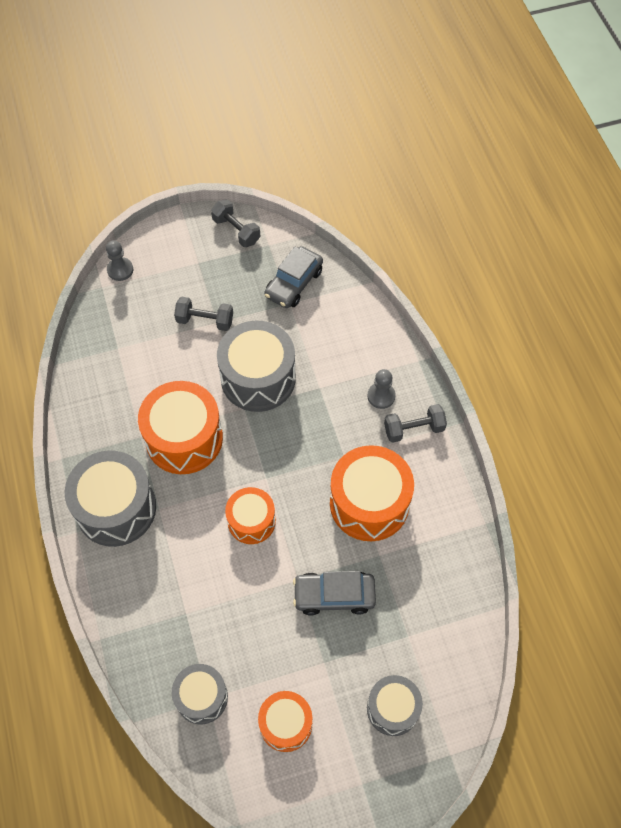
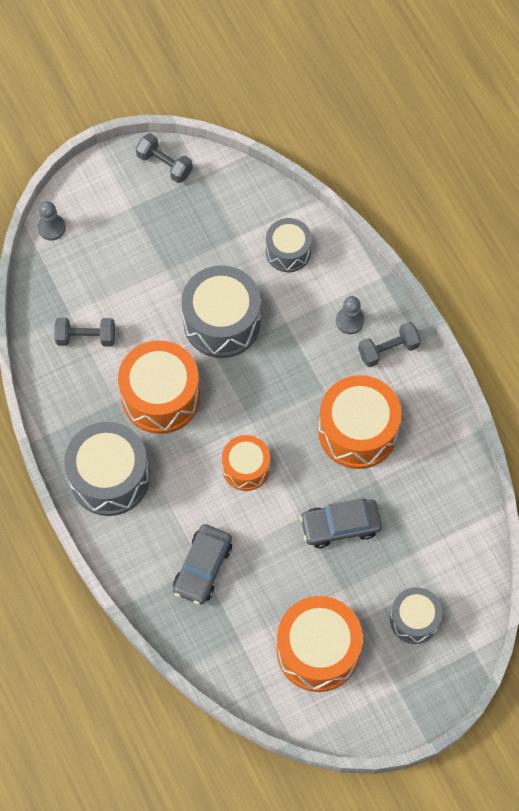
camera: 10 degrees left, 5 degrees up
(201, 697) = (234, 640): grey drum -> grey drum (288, 252)
(205, 320) = (154, 269): grey dumbbell -> grey dumbbell (86, 337)
(286, 724) = (318, 650): orange drum -> orange drum, size x1.68
(294, 283) = (237, 214): grey car -> grey car (203, 568)

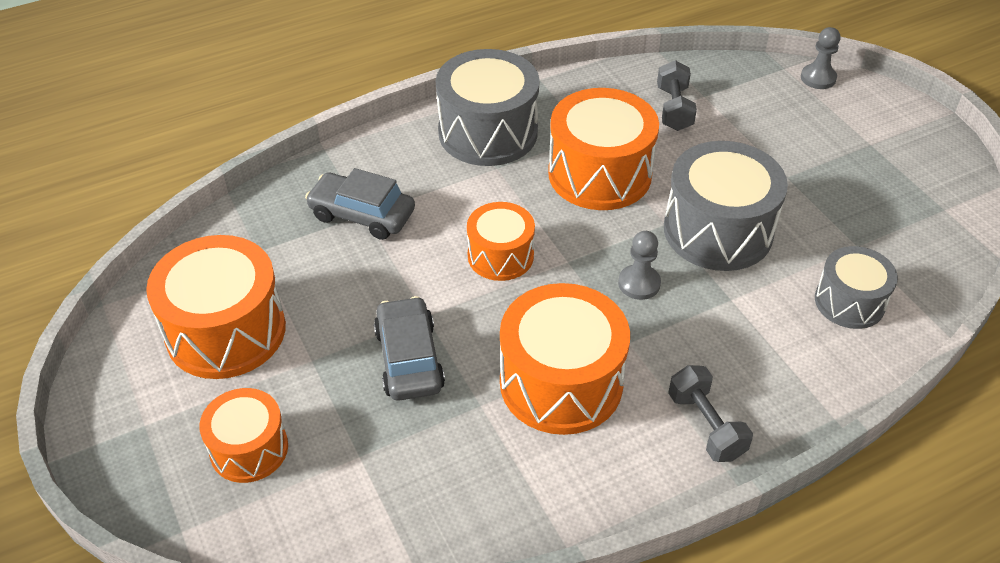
camera: 90 degrees right, 20 degrees down
(164, 164) = (947, 172): grey dumbbell -> none
(349, 321) = (748, 375): grey pawn -> grey pawn (639, 283)
(414, 619) = (249, 449): grey drum -> orange drum

